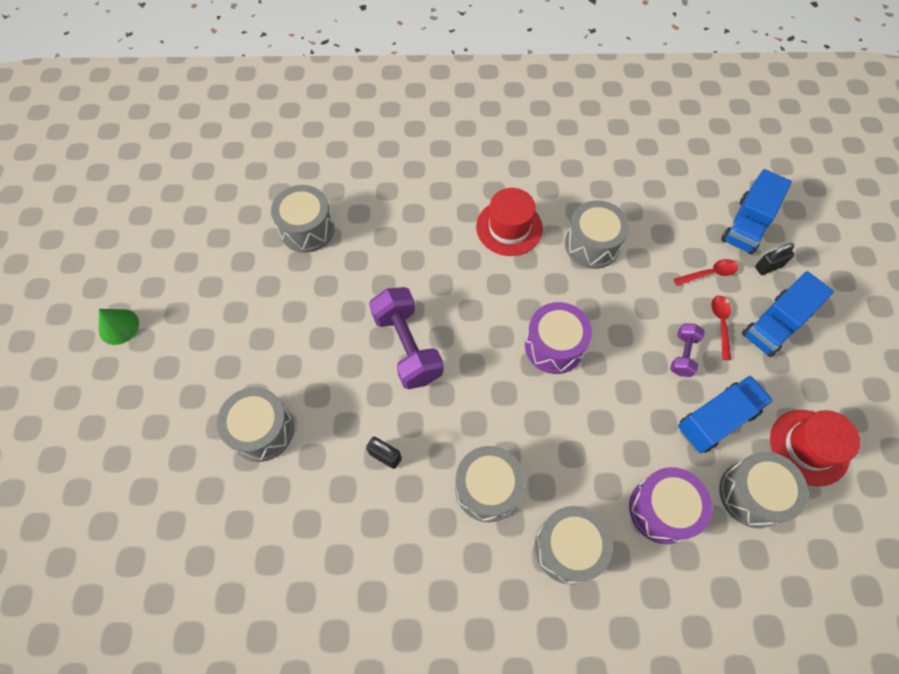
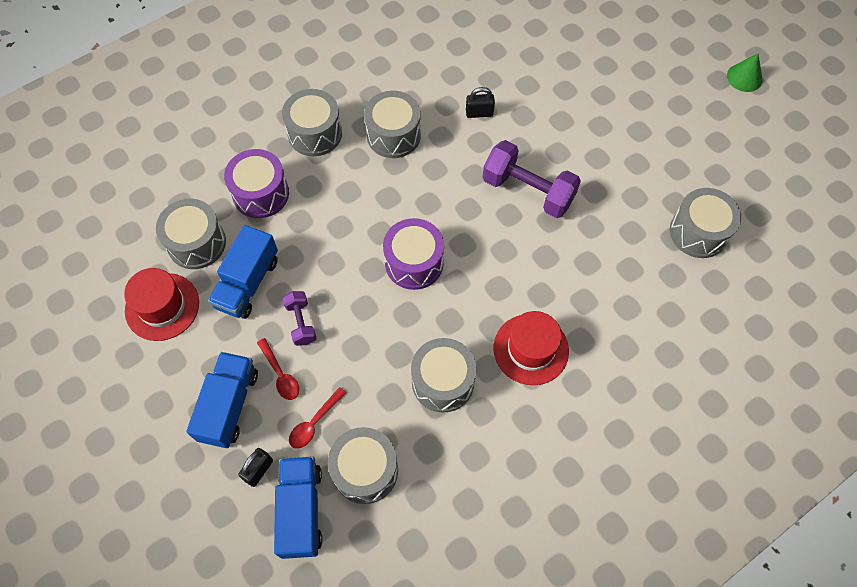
camera: 145 degrees right, 0 degrees up
(262, 430) = (575, 79): grey drum -> grey drum (365, 470)

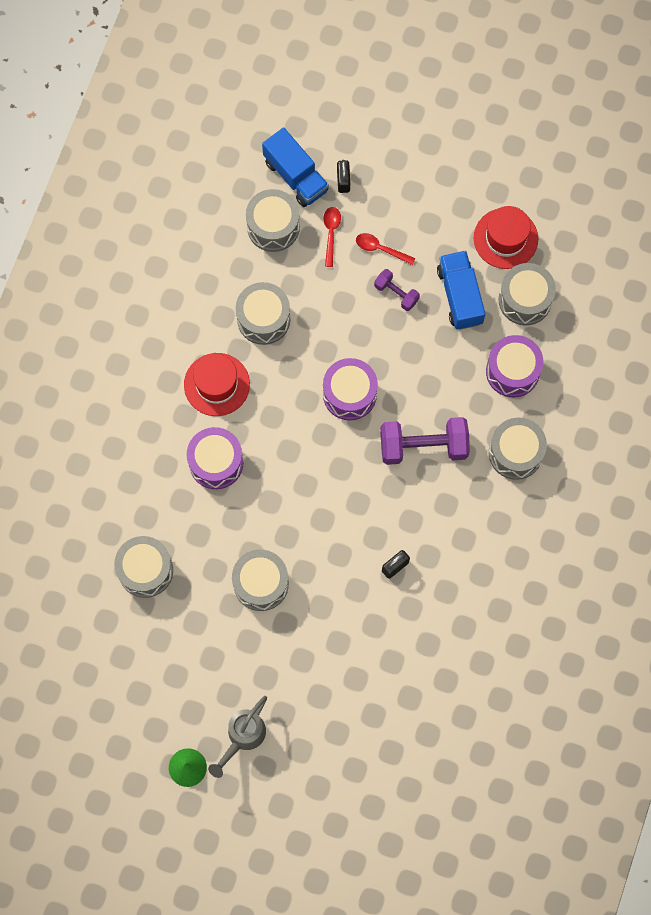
camera: 145 degrees right, 10 degrees up
(229, 406) = (398, 206): blue truck -> none
(393, 135) = (450, 495): grey drum -> grey drum (261, 583)
(528, 191) = (304, 517): purple dumbbell -> purple dumbbell (423, 446)
(577, 281) = (216, 462): none -> purple drum
(686, 72) = (242, 737): none -> grey watering can

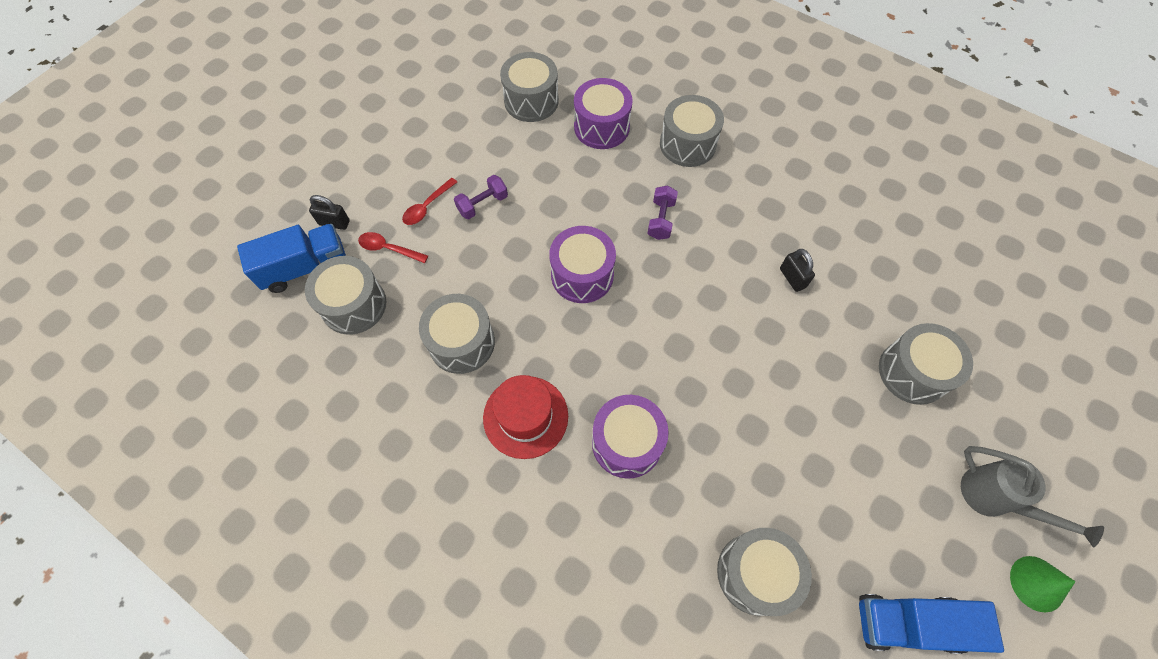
camera: 75 degrees left, 10 degrees down
(261, 583) = (793, 427): grey drum -> grey drum (912, 372)
(423, 446) = (661, 220): purple dumbbell -> purple dumbbell, size x0.53
(460, 296) = (507, 151): blue truck -> blue truck (909, 623)
(505, 238) = (462, 101): red hat -> none

